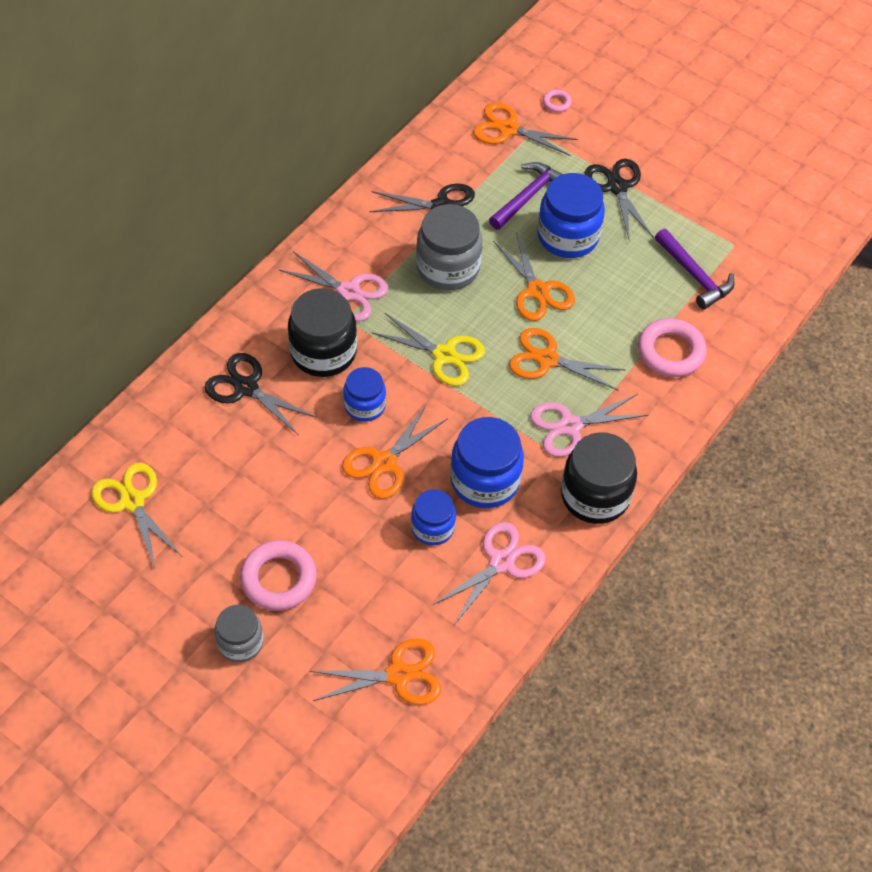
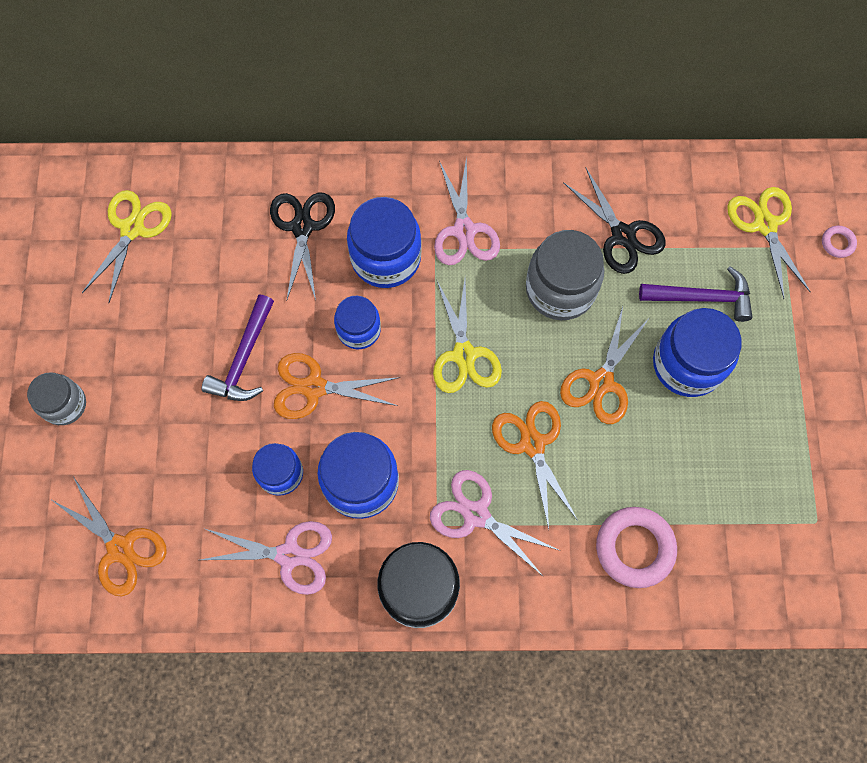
camera: 55 degrees right, 15 degrees up
(278, 579) = (142, 389): pink ring -> none
(323, 352) = (386, 258): black jar -> blue jar
(508, 129) = (765, 224): orange scissors -> yellow scissors
(617, 187) = (787, 366): black scissors -> none
(694, 275) = (745, 510): purple hammer -> purple hammer (244, 358)

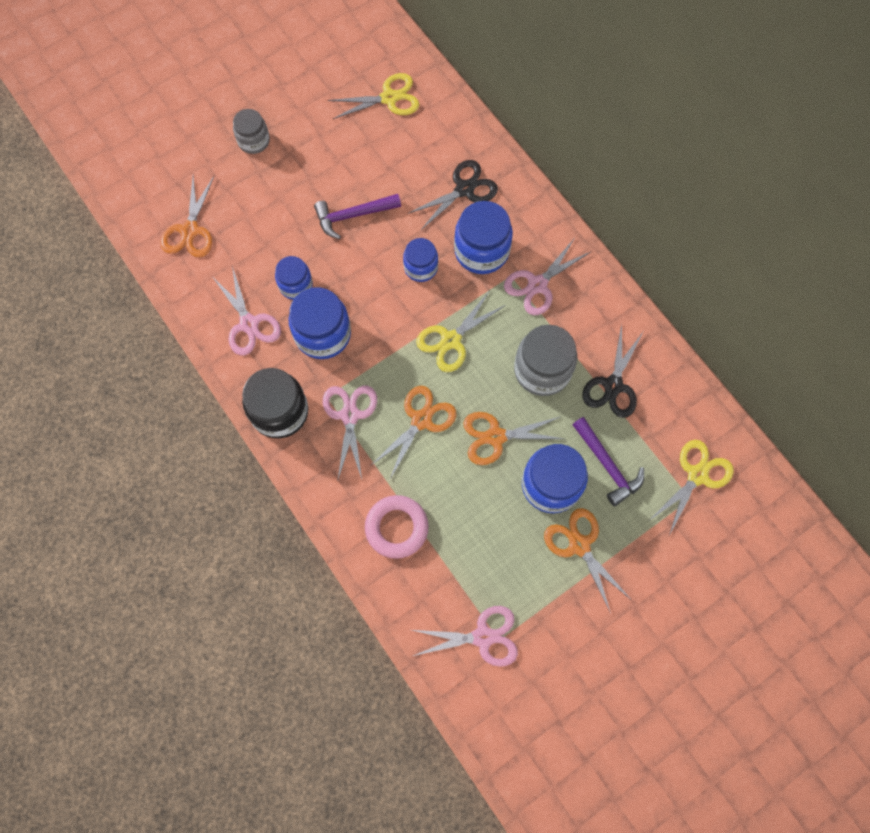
camera: 55 degrees right, 0 degrees up
(314, 387) = (364, 267): orange scissors -> orange scissors (579, 545)
(805, 537) = (483, 637): none -> pink scissors
(837, 243) = (723, 534): pink ring -> none

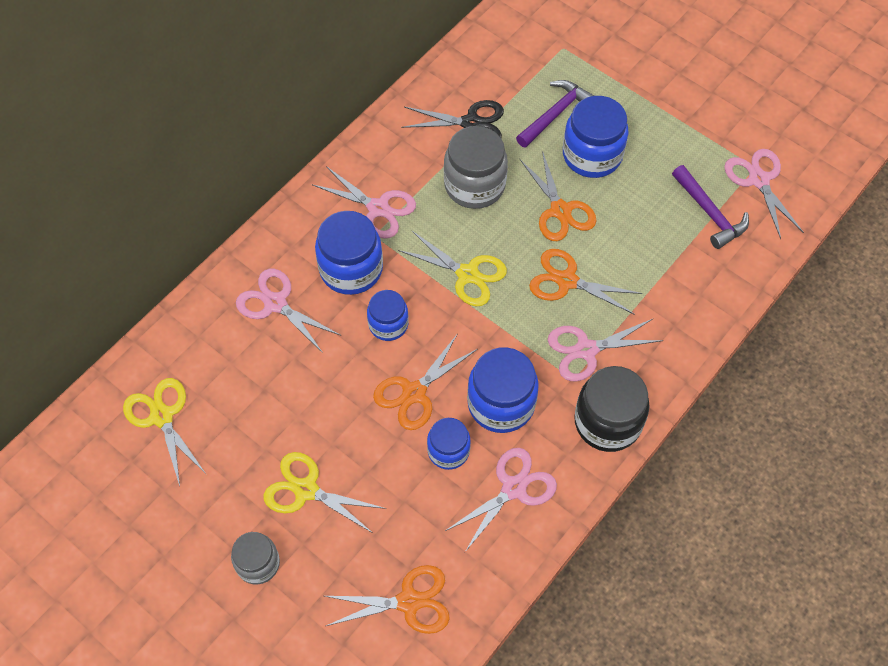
camera: 105 degrees left, 10 degrees down
(353, 216) = (339, 413): purple hammer -> purple hammer (710, 213)
(396, 527) = (687, 275): pink ring -> none
(464, 189) = (275, 303): black scissors -> pink scissors
(579, 545) = (641, 122): orange scissors -> orange scissors (414, 393)
(697, 475) = (538, 45): yellow scissors -> yellow scissors (306, 490)

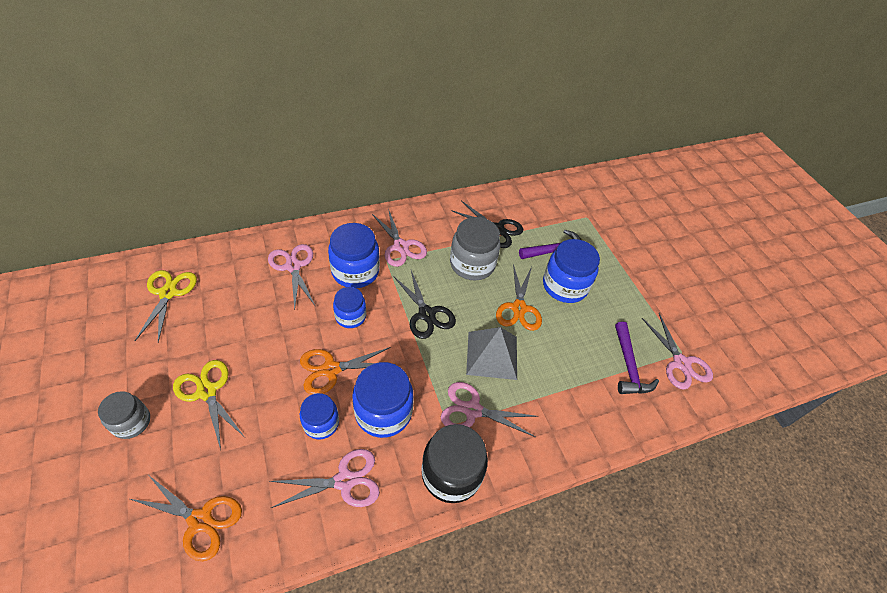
camera: 25 degrees right, 10 degrees down
(467, 274) = (426, 314): yellow scissors -> black scissors
(567, 281) = (492, 355): orange scissors -> grey pyramid
(759, 180) = (681, 363): pink scissors -> pink scissors turned 150 degrees clockwise

